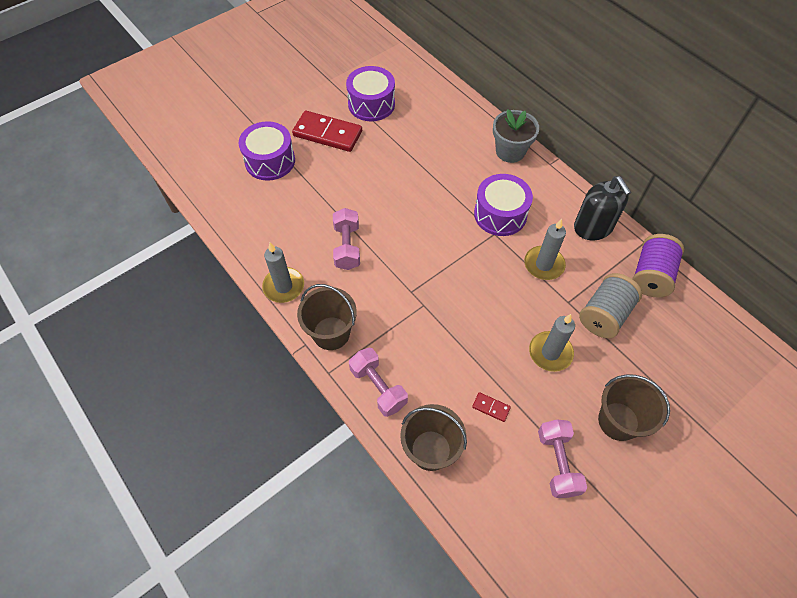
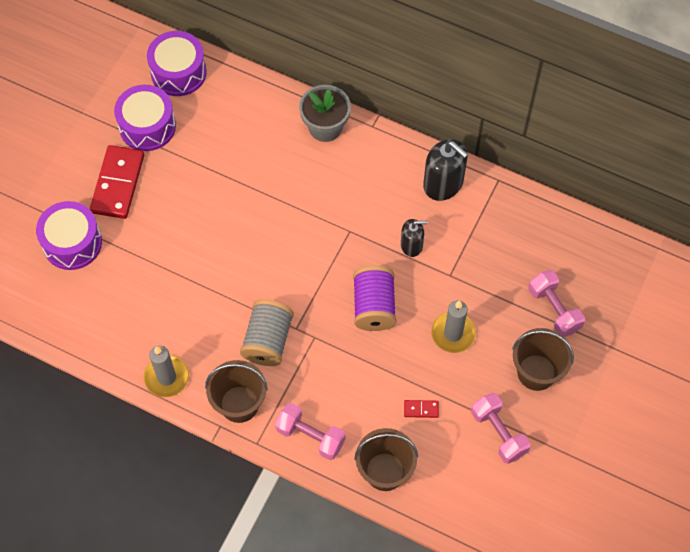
camera: 25 degrees left, 5 degrees up
(327, 134) = (118, 184): red domino -> red domino turned 75 degrees counterclockwise
(347, 247) = (208, 308): pink dumbbell -> pink dumbbell (554, 309)
(500, 214) = (346, 206): purple drum -> purple drum (178, 72)
(544, 264) = (411, 245): grey candle -> black soap dispenser
(604, 315) = (488, 274): grey spool -> grey spool (268, 340)
(651, 276) = (516, 214): purple spool -> purple spool (374, 306)

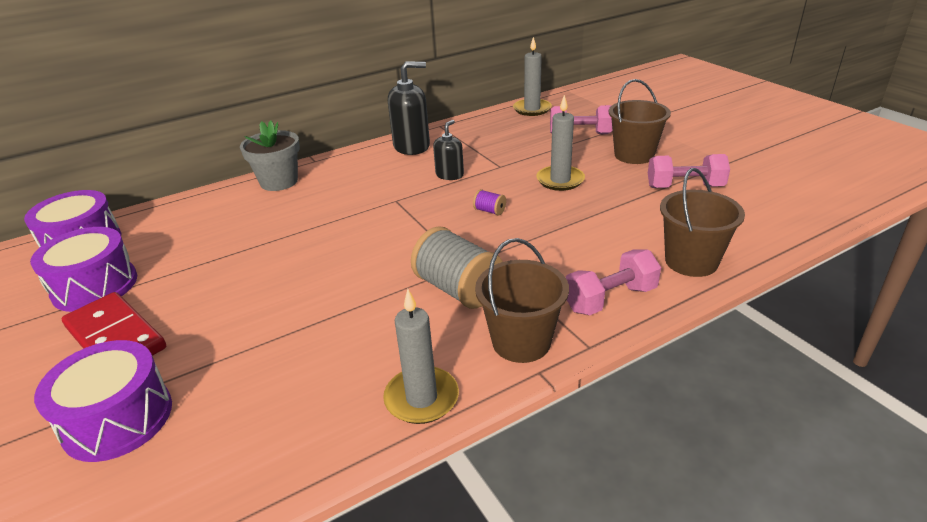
camera: 55 degrees left, 30 degrees down
(374, 306) = (489, 211): purple spool -> purple spool, size x0.43
(421, 409) = (628, 218): red domino -> none
(586, 240) = (532, 109): none -> grey candle

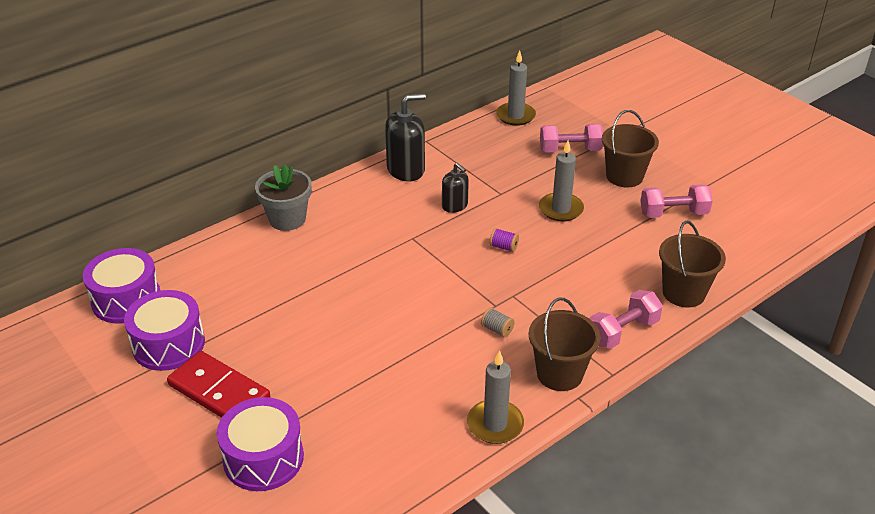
camera: 10 degrees left, 5 degrees up
(449, 175) = (455, 205): black soap dispenser -> black soap dispenser turned 120 degrees clockwise
(458, 289) = (497, 329): grey spool -> grey spool, size x0.43

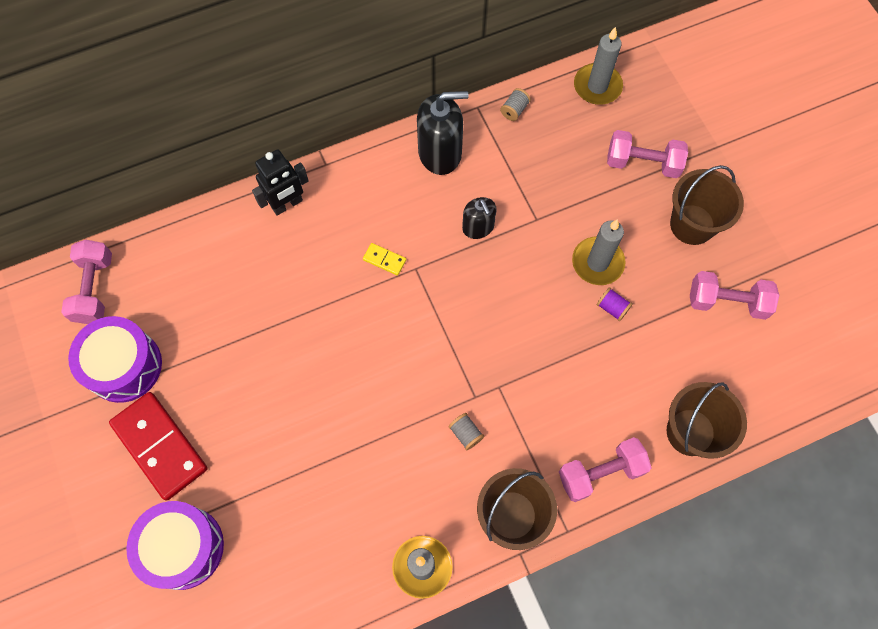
camera: 15 degrees right, 30 degrees up
(126, 299) = (94, 289): purple drum -> pink dumbbell
(287, 219) = (287, 204): grey flower pot -> black robot
(383, 237) = (384, 260): none -> yellow domino
(456, 138) = (514, 110): none -> grey spool
(503, 247) = (512, 308): purple spool -> purple spool (612, 308)

